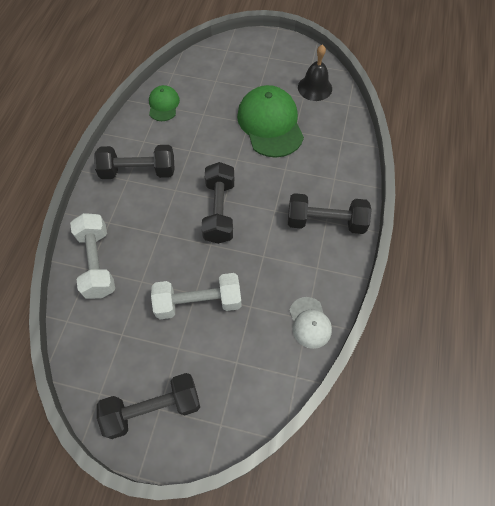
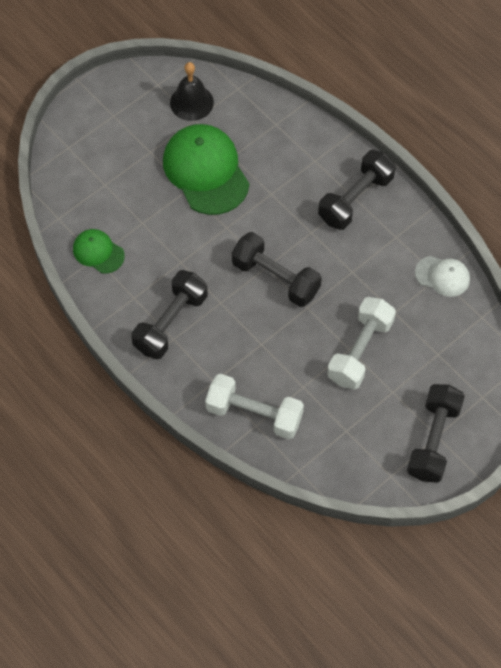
camera: 55 degrees left, 0 degrees up
(270, 124) = (206, 171): green cap -> green cap turned 45 degrees clockwise

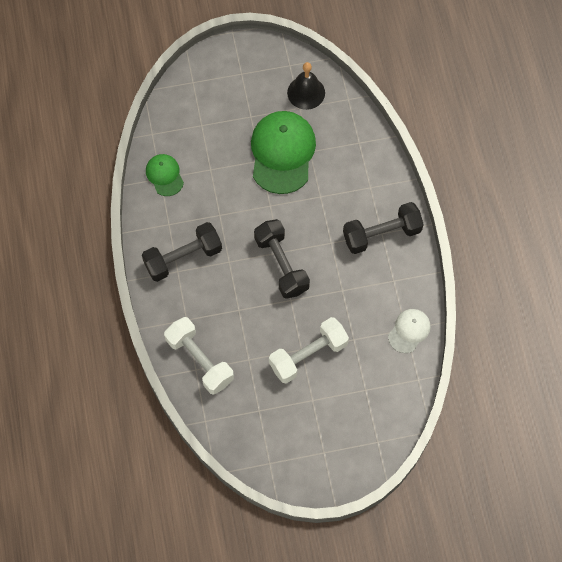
camera: 30 degrees right, 5 degrees up
(433, 440) = (318, 454): black dumbbell -> none
(442, 276) = (409, 331): white cap -> white cap turned 105 degrees counterclockwise

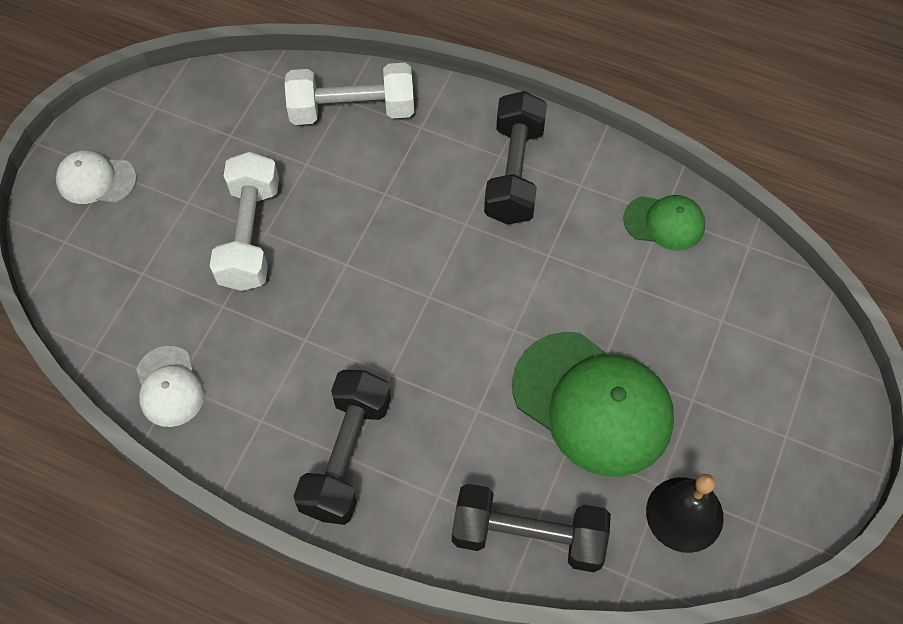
camera: 125 degrees right, 5 degrees down
(281, 265) = (408, 285): black dumbbell -> black dumbbell (528, 536)
(333, 456) = (96, 180): none -> white cap

